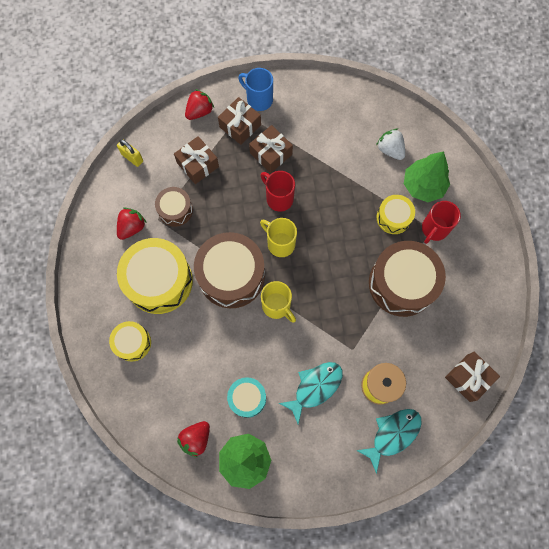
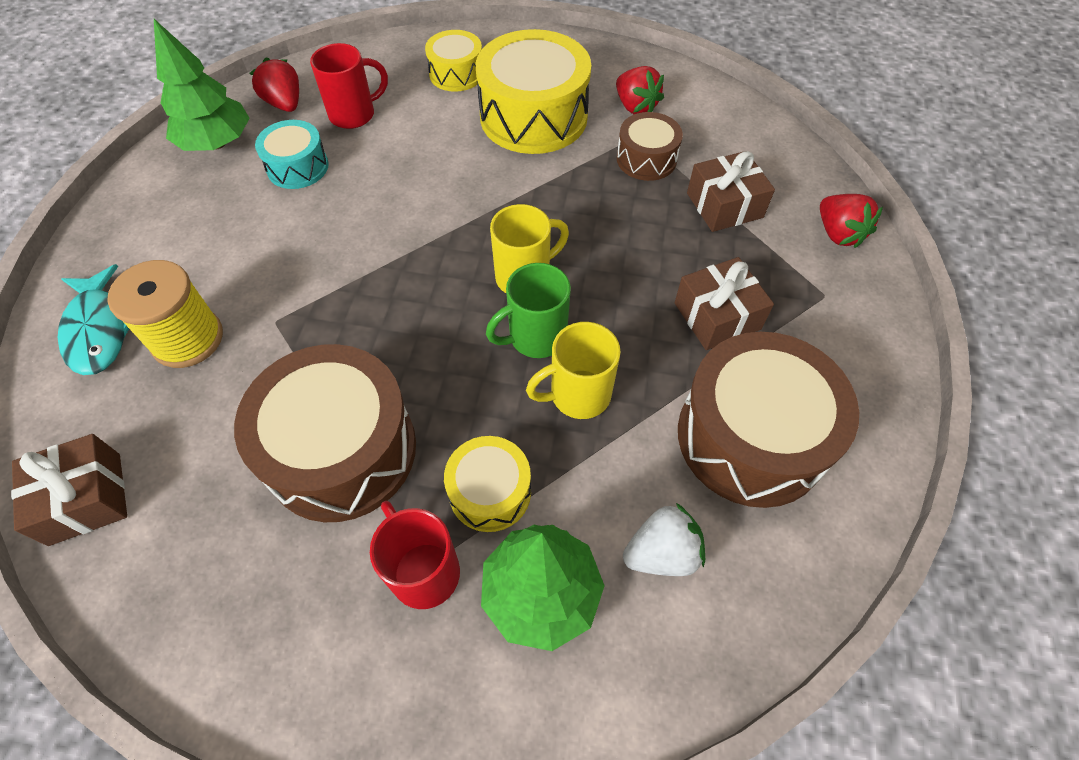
camera: 110 degrees right, 15 degrees down
(132, 158) = (761, 130): yellow padlock -> none
(231, 275) = (499, 197): brown drum -> brown drum (751, 437)
(240, 126) = (793, 285): brown gift -> none
(258, 99) = (852, 332): blue mug -> none
(277, 306) = (414, 240): yellow mug -> yellow mug (577, 395)
(278, 198) = (616, 300): red mug -> red mug (354, 114)
(313, 226) = (535, 337): none -> green mug
(315, 387) = (252, 250): turquoise fish -> none

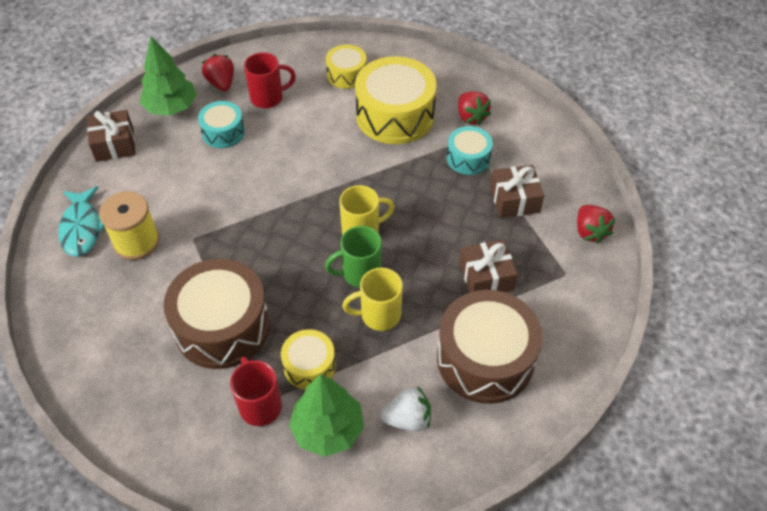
camera: 10 degrees right, 5 degrees down
(85, 498) = (66, 331): brown gift -> brown gift (115, 144)
(646, 159) = (468, 158): brown drum -> turquoise drum

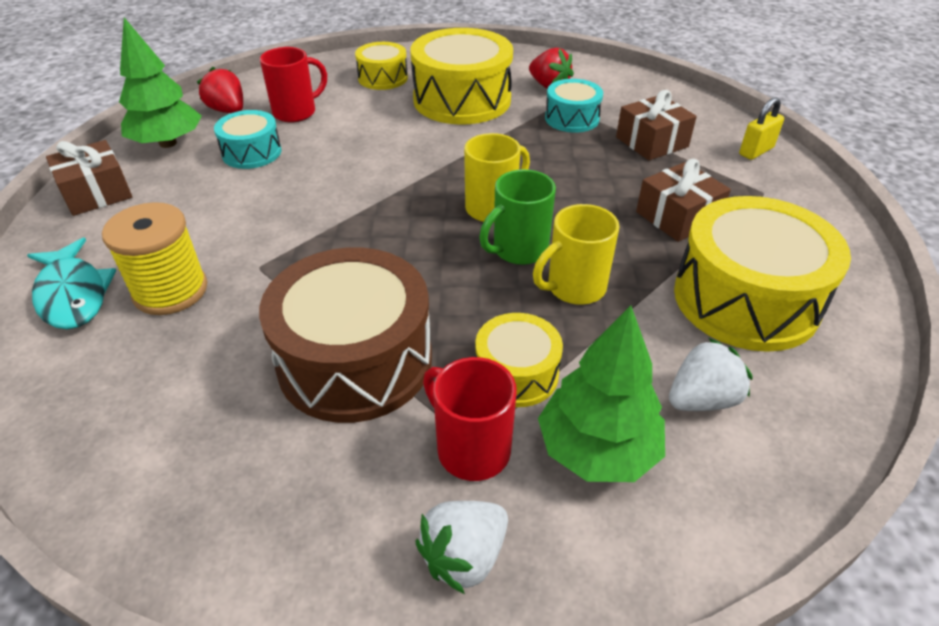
camera: 20 degrees left, 10 degrees down
(227, 463) = (464, 556): none -> white strawberry
(485, 359) = (745, 299): brown drum -> yellow drum
(590, 232) = (756, 151): red strawberry -> yellow padlock

